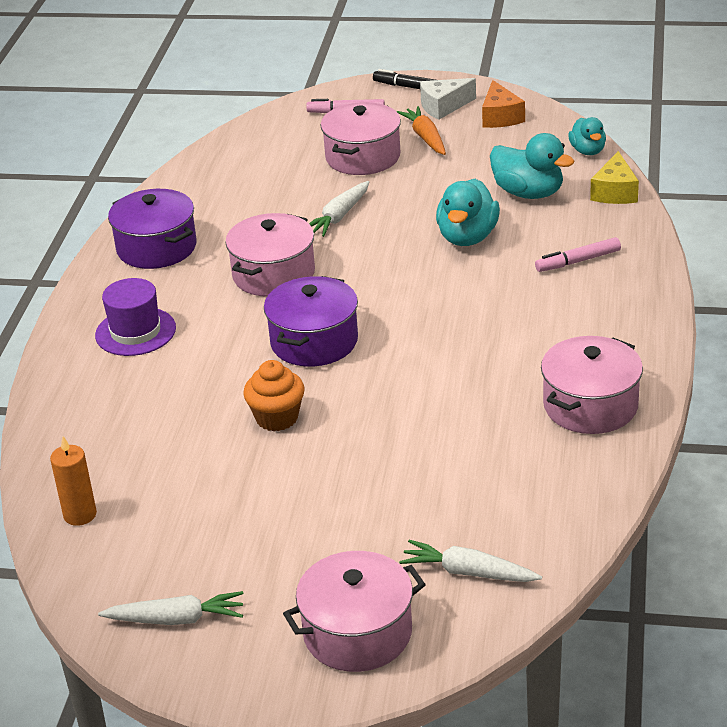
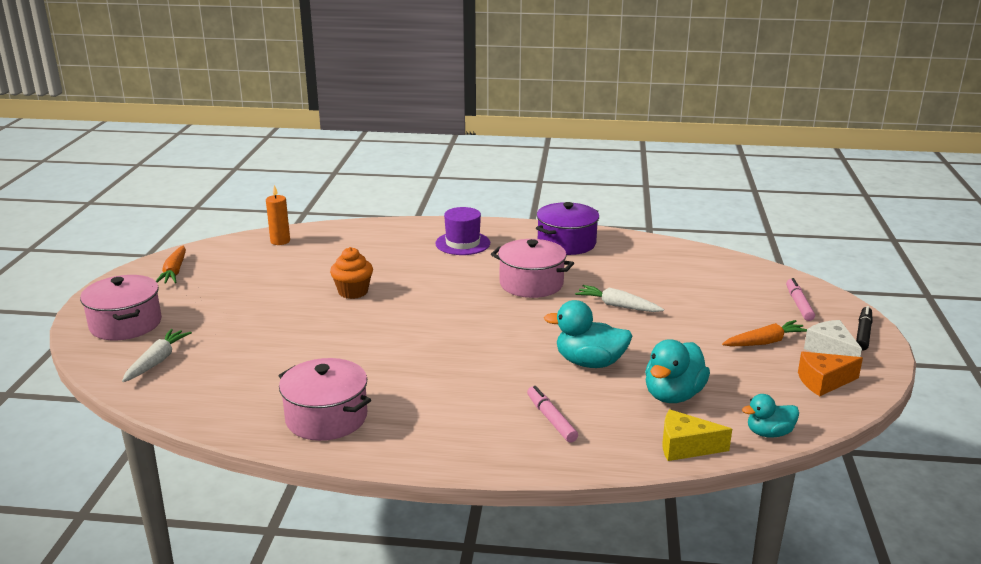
camera: 85 degrees right, 10 degrees down
(176, 619) = (174, 272): white carrot -> orange carrot
(314, 341) = (441, 301): purple pot -> none
(363, 157) = (719, 313): pink pot -> none

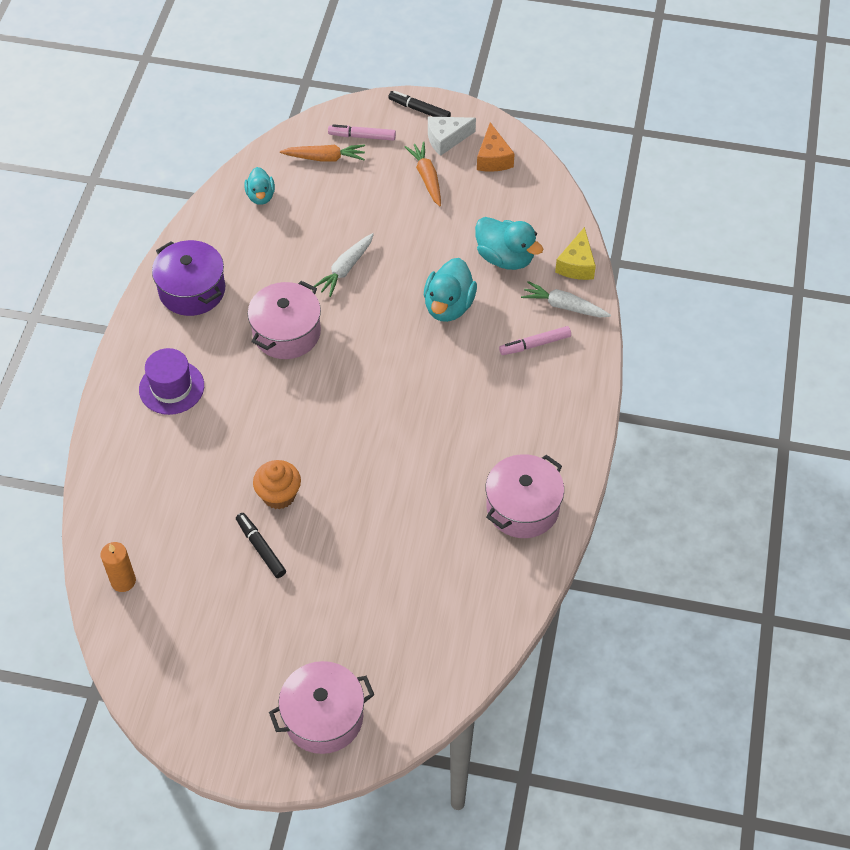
camera: 85 degrees left, 30 degrees up
(157, 361) = (410, 667): white carrot -> white carrot (564, 306)
(174, 272) = (192, 691): orange carrot -> orange carrot (325, 158)
(300, 288) = (260, 548): none -> black marker
(769, 433) = (561, 211): turquoise duck -> turquoise duck (261, 196)

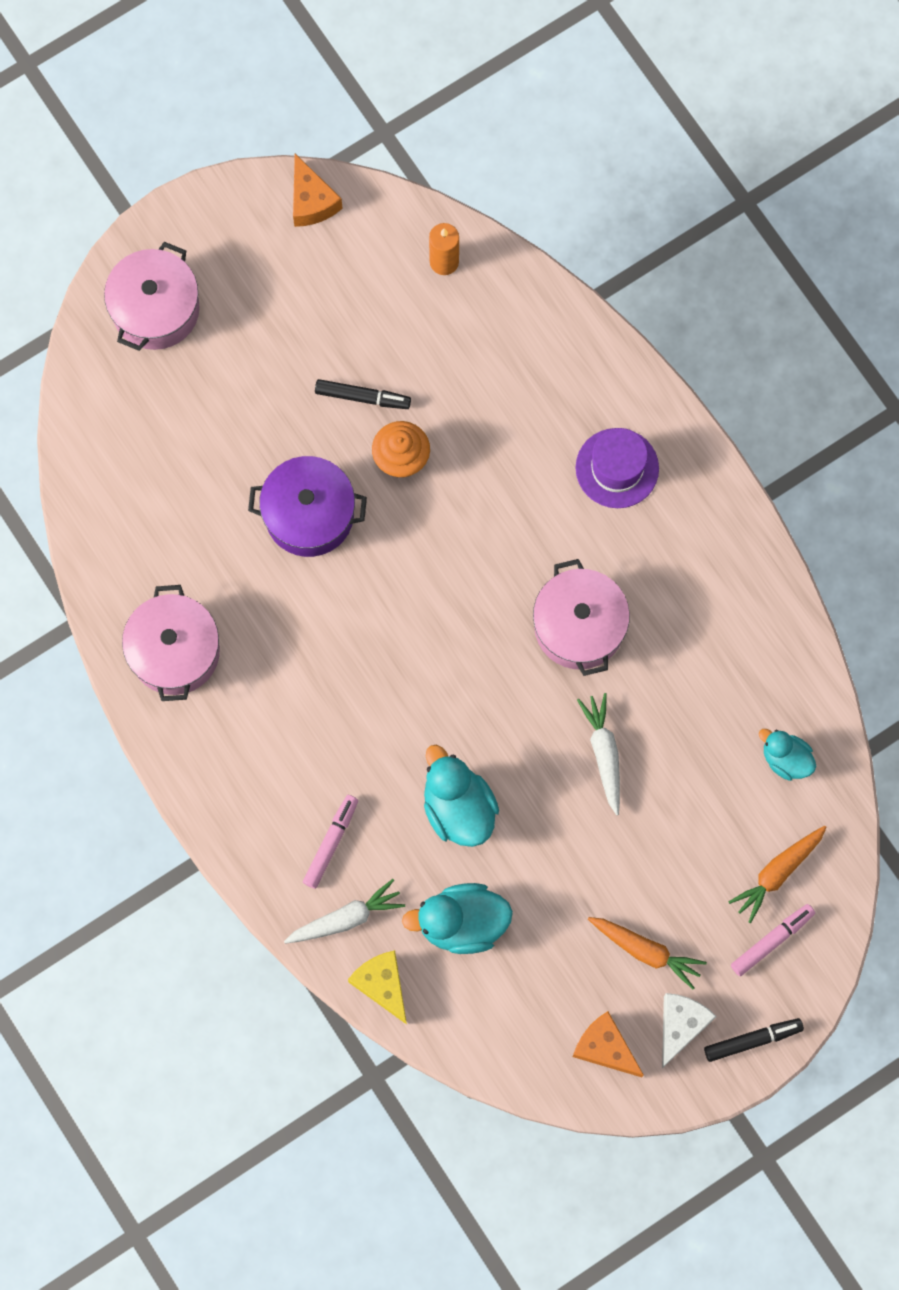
camera: 135 degrees right, 20 degrees up
(153, 693) = (311, 201): none -> orange cheese
(192, 290) = (721, 585): purple pot -> purple pot (309, 514)

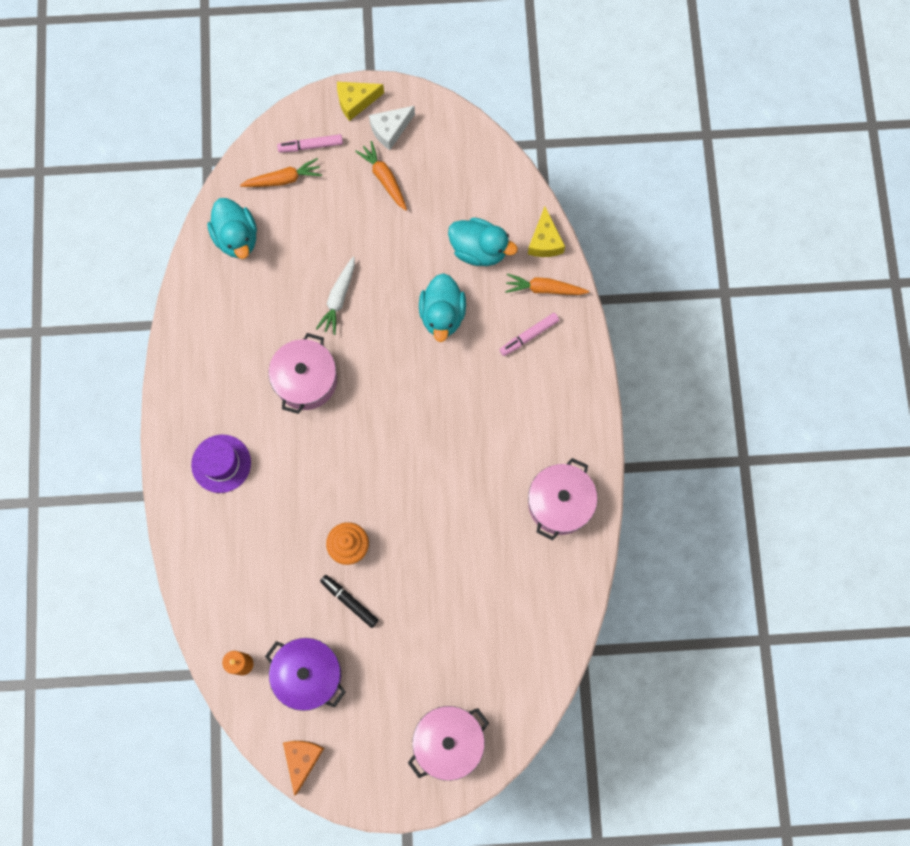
camera: 150 degrees left, 0 degrees up
(309, 514) = (428, 543): purple pot -> purple pot (308, 675)
(346, 918) = (544, 289): white carrot -> orange carrot
(605, 1047) = (439, 141): orange cheese -> none
(752, 1040) = (356, 102): black marker -> yellow cheese
(785, 759) = (237, 238): turquoise duck -> turquoise duck, size x1.61

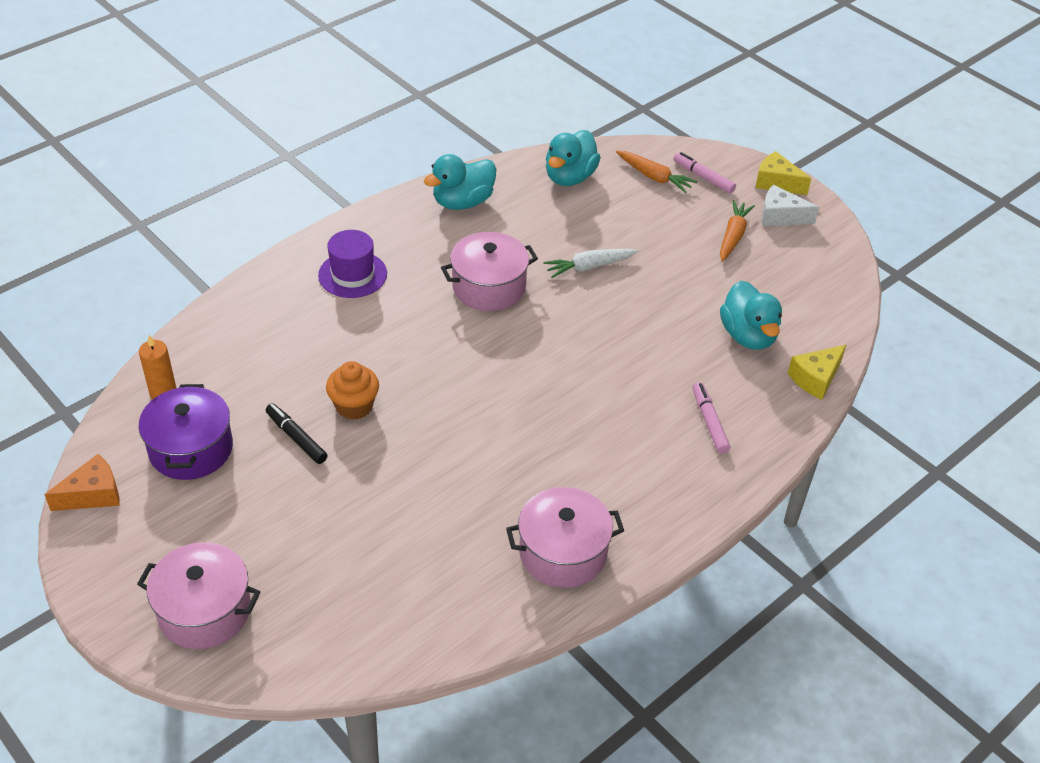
camera: 50 degrees right, 30 degrees down
(349, 601) = (296, 438): black marker -> black marker turned 45 degrees counterclockwise
(442, 315) = (655, 345): turquoise duck -> turquoise duck (463, 202)
(529, 336) = (709, 422): pink marker -> pink marker turned 60 degrees clockwise
(544, 289) = (769, 406): orange carrot -> none

